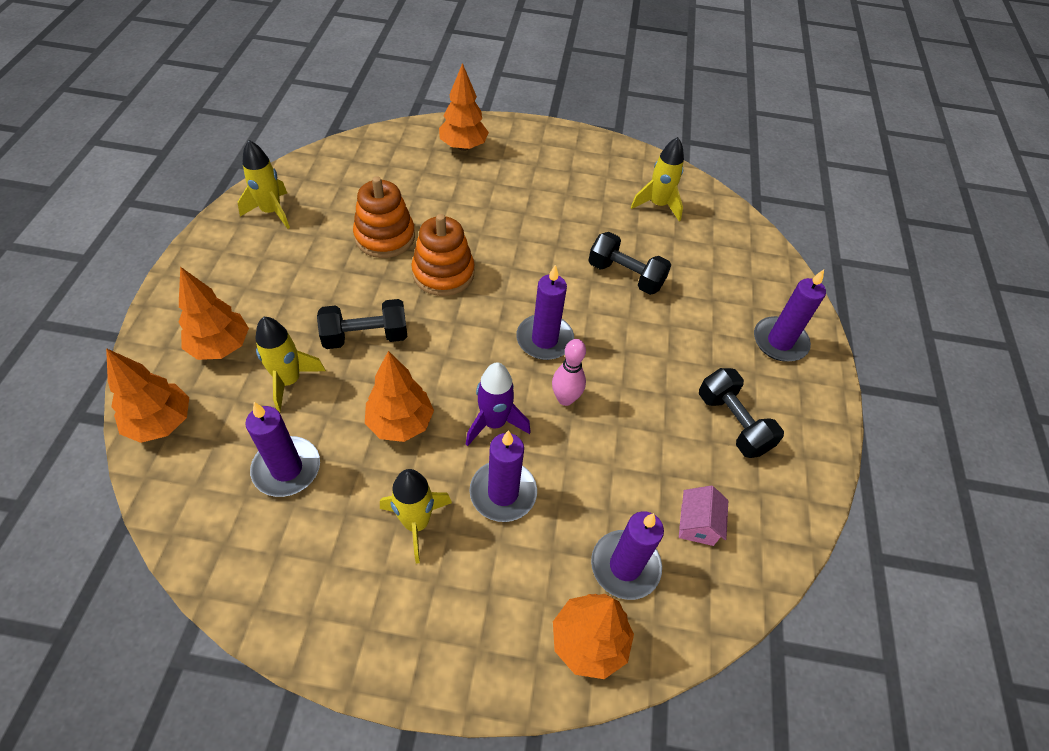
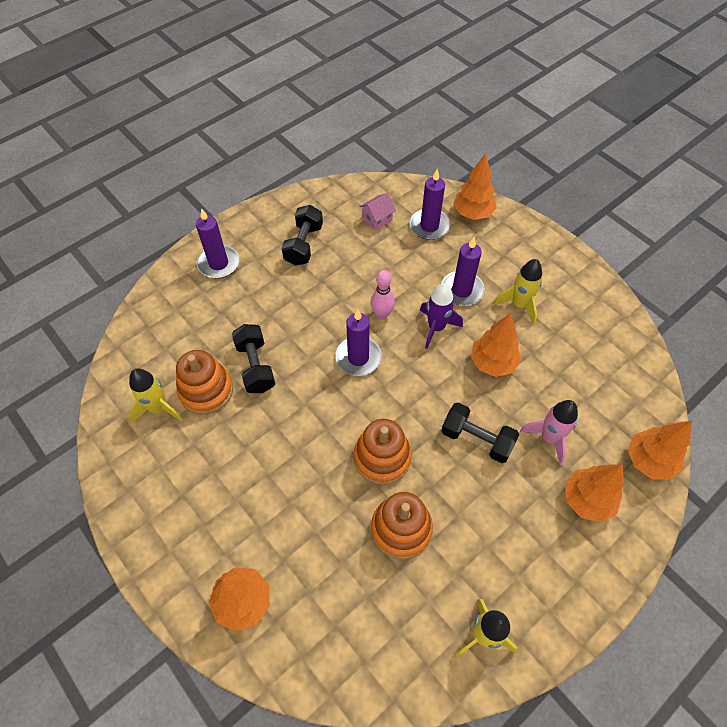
camera: 135 degrees left, 5 degrees up
(287, 468) = (577, 378): purple candle -> none
(289, 381) = (549, 438): yellow rocket -> pink rocket
(640, 236) = (206, 390): none -> orange stacking toy

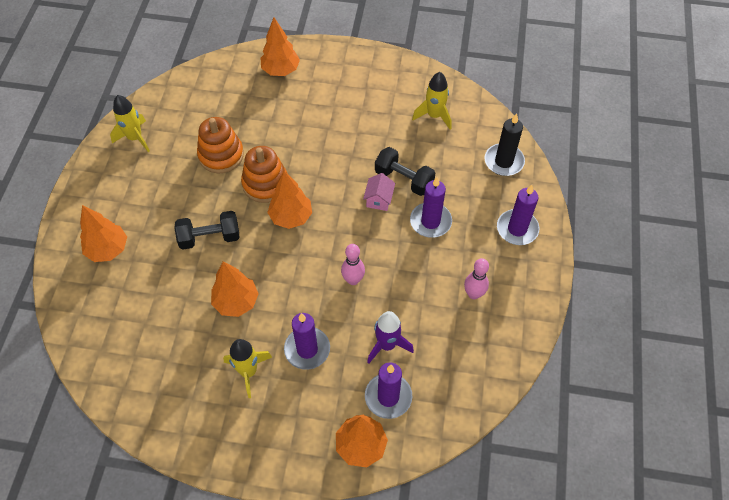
camera: 140 degrees right, 0 degrees up
(159, 320) = (504, 161): none -> black candle
(206, 390) = (418, 144): orange stacking toy -> none
(303, 244) = (473, 294): black dumbbell -> pink bowling pin
(358, 358) = (340, 234): purple candle -> purple candle (430, 221)
(377, 219) = (440, 368): pink house -> pink house (379, 200)
(436, 327) = (302, 299): purple rocket -> purple rocket (387, 345)
(549, 438) = (158, 274): pink rocket -> none
(648, 461) = (73, 307): orange tree -> orange tree (291, 217)

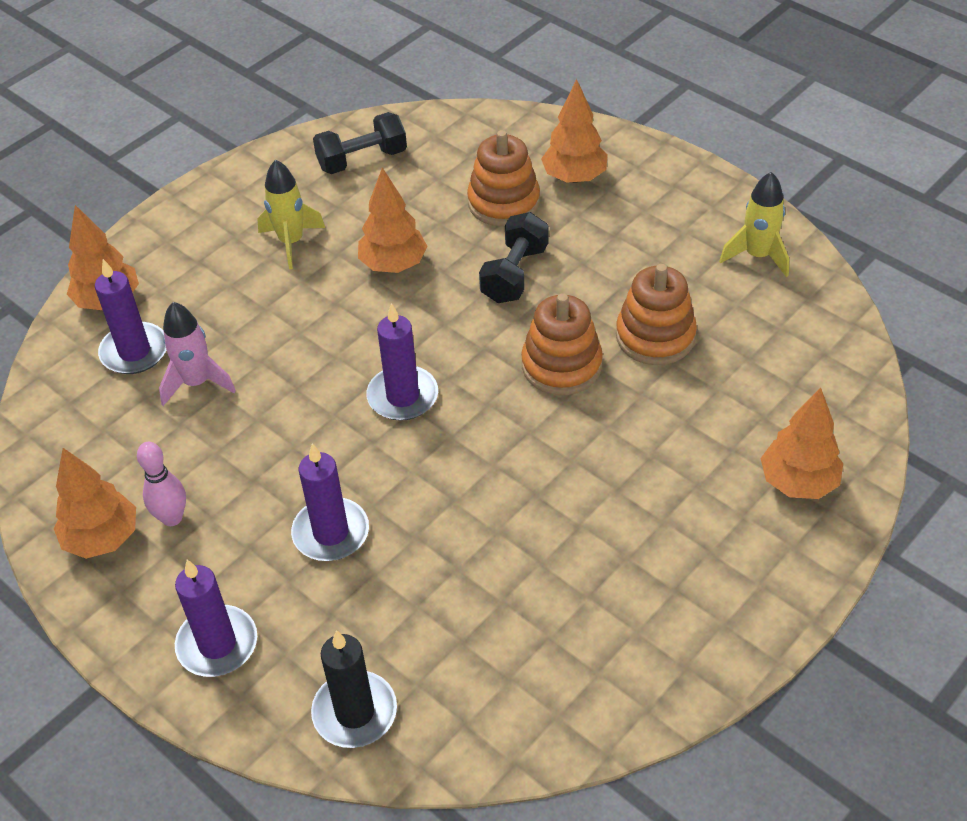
camera: 125 degrees right, 10 degrees down
(150, 274) = (503, 202): none -> orange stacking toy
(291, 217) = (478, 370): orange tree -> orange tree (102, 538)
(307, 349) = (267, 304): purple candle -> purple candle (402, 396)
(353, 280) = (319, 392): pink bowling pin -> none
(379, 200) = (424, 487): pink house -> none
(387, 345) = (197, 383): purple rocket -> pink rocket
(404, 179) = (435, 540): black dumbbell -> black dumbbell (362, 160)
(434, 115) = (535, 662): yellow rocket -> none

